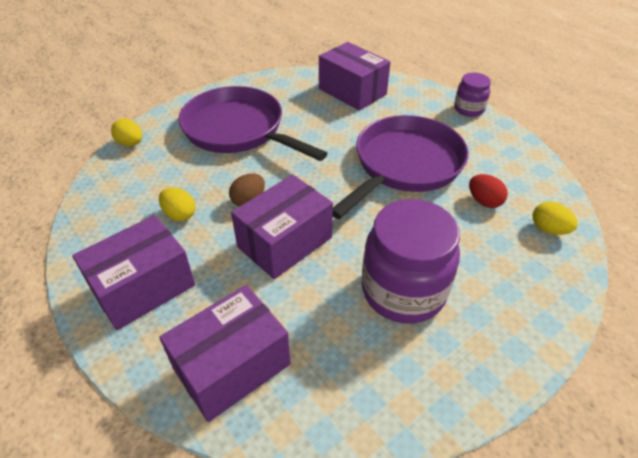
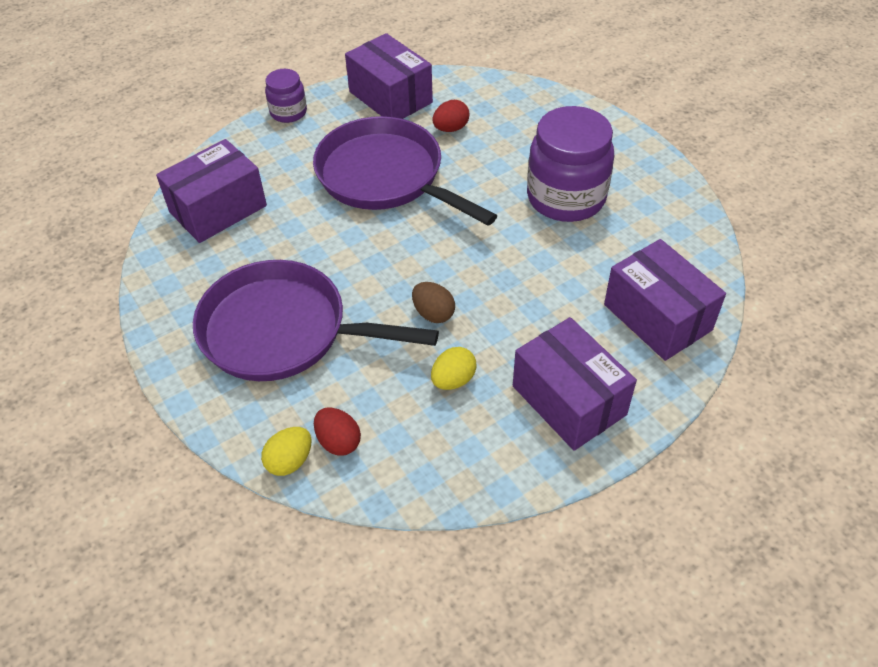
camera: 85 degrees left, 5 degrees up
(139, 162) = (338, 441): none -> red egg
(238, 130) = (283, 331): purple pan -> purple pan turned 60 degrees clockwise
(285, 242) = (503, 280): purple box -> purple box (390, 97)
(548, 229) = (491, 96): yellow egg -> none

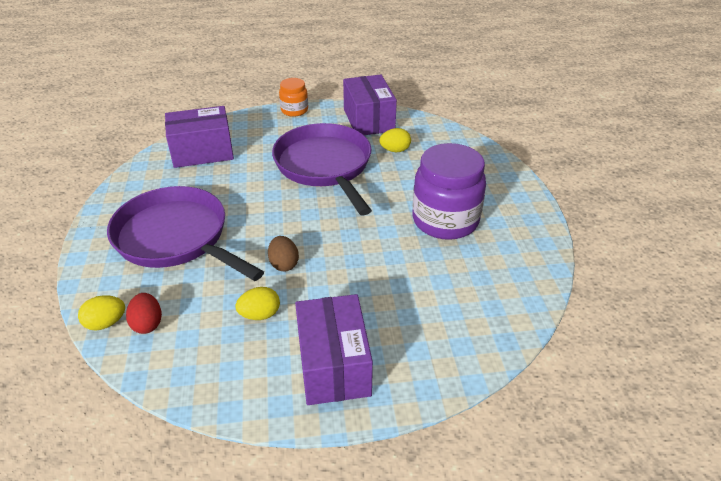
camera: 25 degrees right, 10 degrees down
(288, 112) = (294, 110): purple jar -> orange jar
(451, 128) = (395, 150): red egg -> yellow egg
(657, 317) = (454, 331): purple box -> none

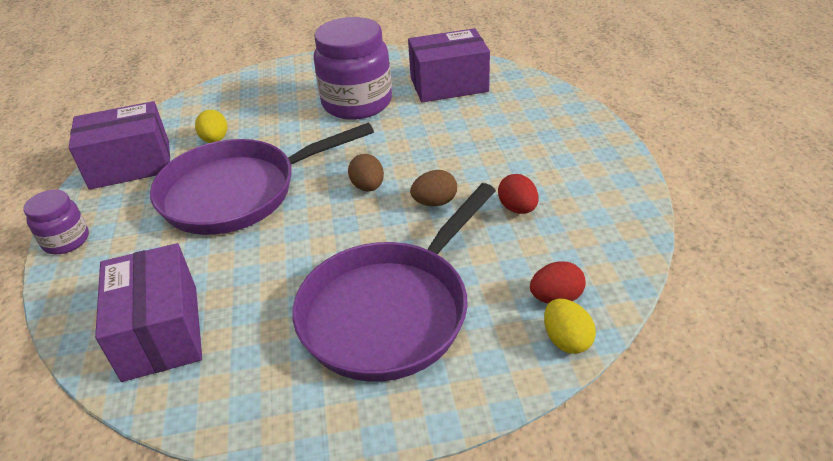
camera: 90 degrees left, 0 degrees up
(260, 314) = (517, 208): yellow egg -> red egg
(294, 110) = (66, 240): orange jar -> purple jar
(315, 227) = (368, 187): none -> brown egg
(334, 365) = (568, 154): purple box -> purple box (449, 85)

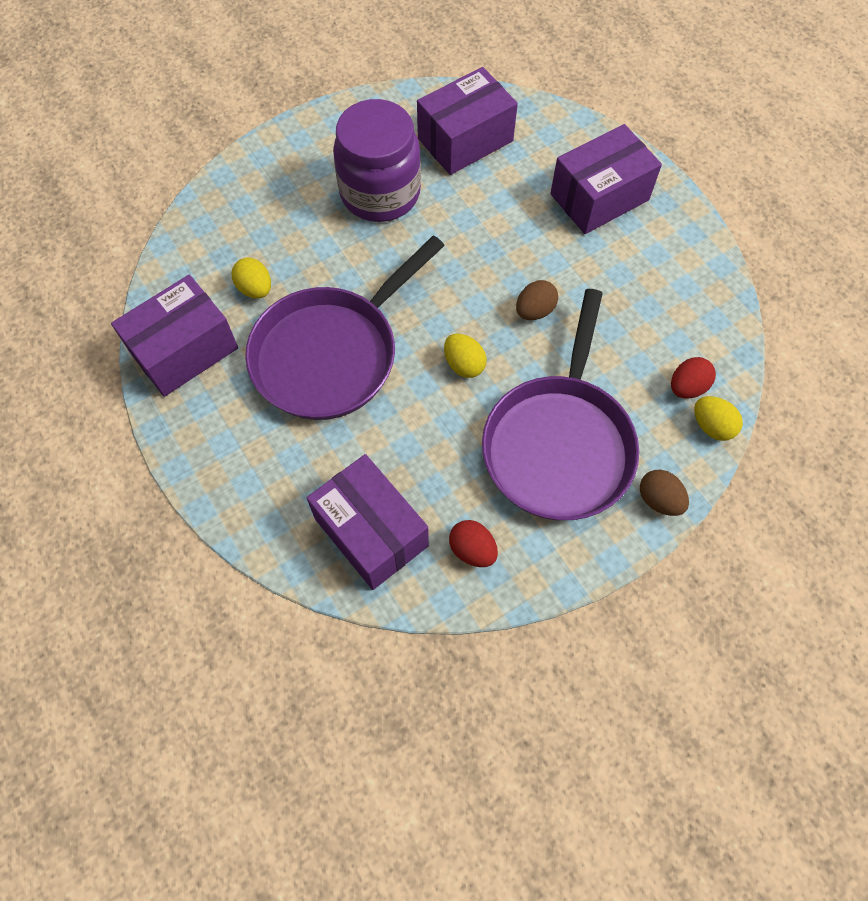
camera: 25 degrees left, 25 degrees up
(66, 240) = (194, 466): purple jar -> none
(343, 226) = (464, 364): none -> yellow egg
(368, 187) = (460, 309): brown egg -> brown egg (659, 499)
(517, 208) = (613, 296): red egg -> red egg (472, 550)
(545, 138) = (599, 197): none -> purple box

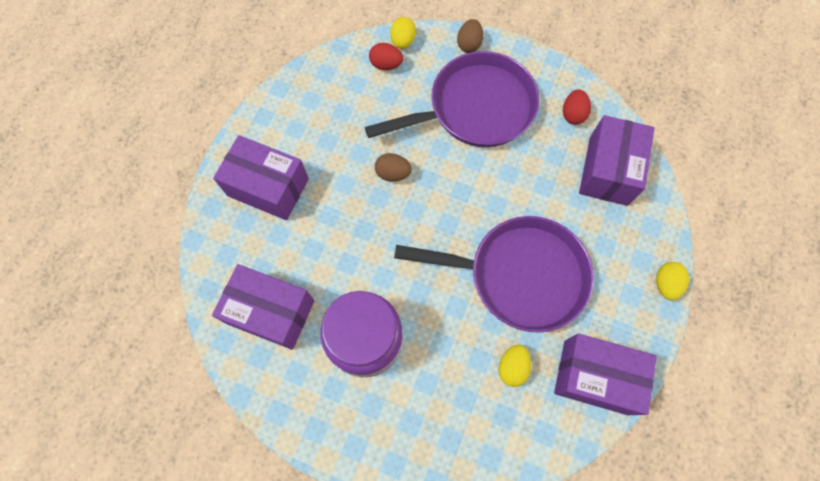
camera: 125 degrees left, 5 degrees up
(464, 364) = (464, 190): yellow egg -> yellow egg (665, 284)

